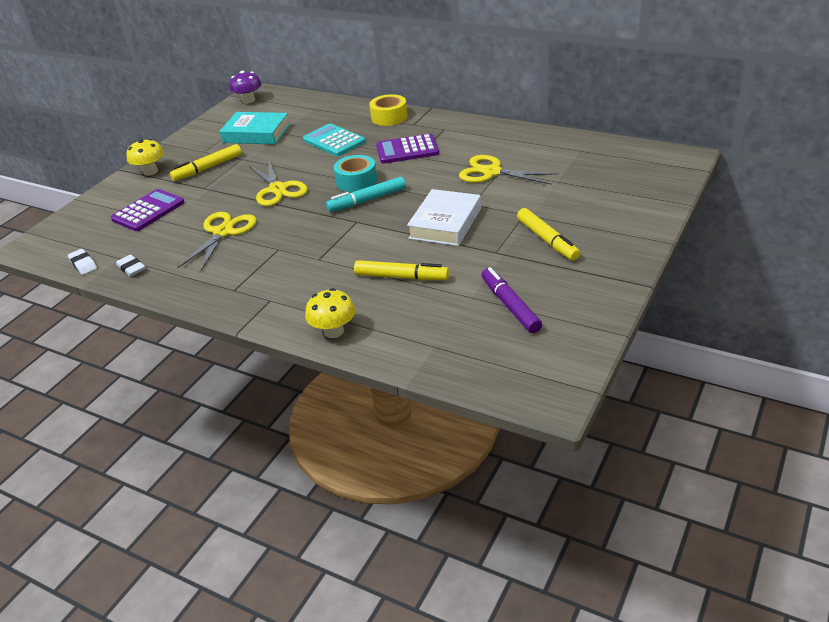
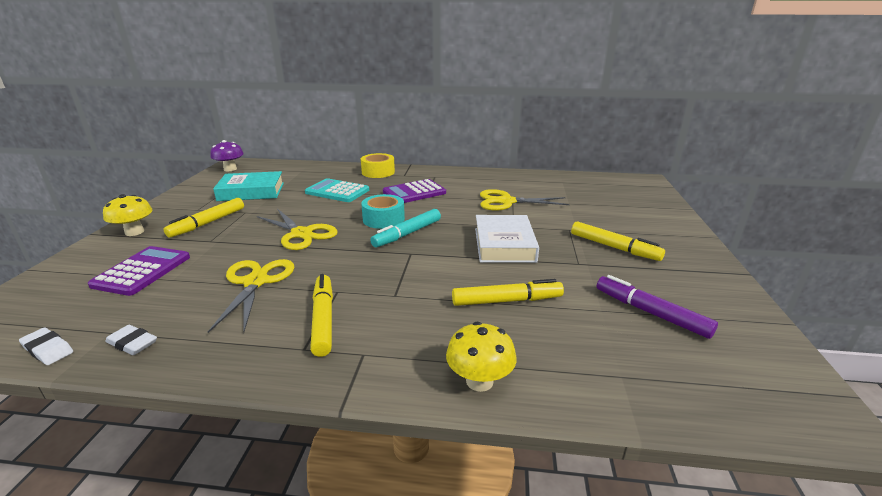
camera: 25 degrees left, 10 degrees down
(256, 270) = (323, 319): none -> yellow marker

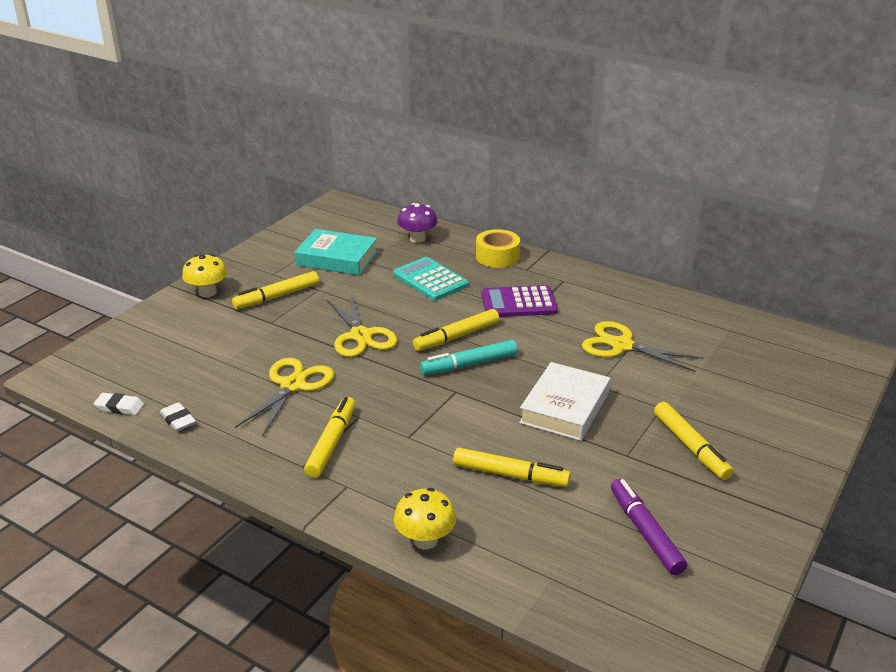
camera: 25 degrees right, 5 degrees up
(48, 349) = (120, 407): white eraser -> white eraser turned 45 degrees counterclockwise
(142, 271) = (202, 345): purple calculator -> none
(230, 169) = (329, 213): purple mushroom -> purple mushroom (417, 239)
(383, 219) = (456, 337): turquoise tape -> yellow marker

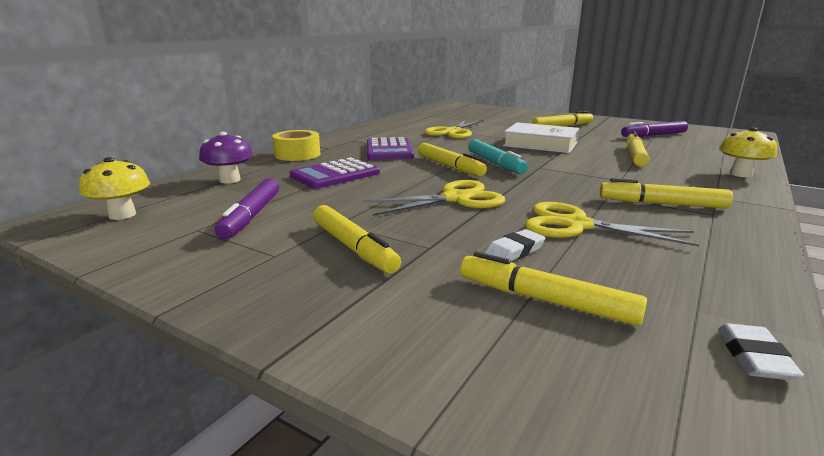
camera: 90 degrees left, 10 degrees down
(178, 420) = (722, 292): white eraser -> white eraser (514, 251)
(192, 355) = (545, 300): none -> yellow marker
(207, 292) = (320, 310): yellow mushroom -> yellow mushroom (122, 215)
(337, 258) = (251, 216): turquoise book -> purple marker
(430, 280) = (335, 175): turquoise calculator -> purple calculator

